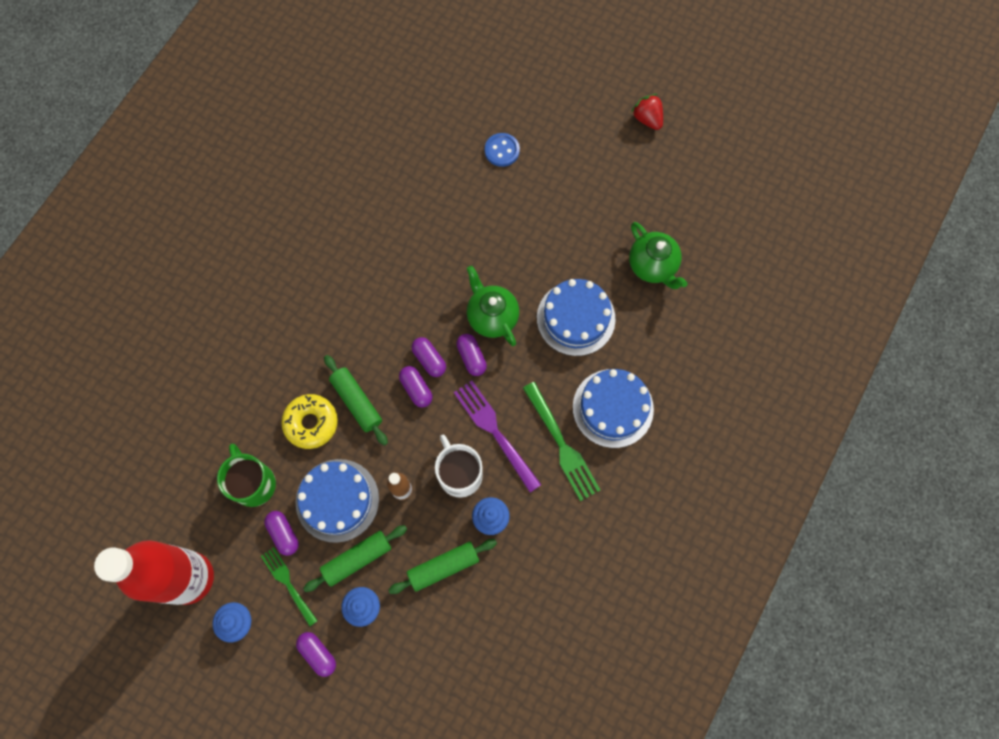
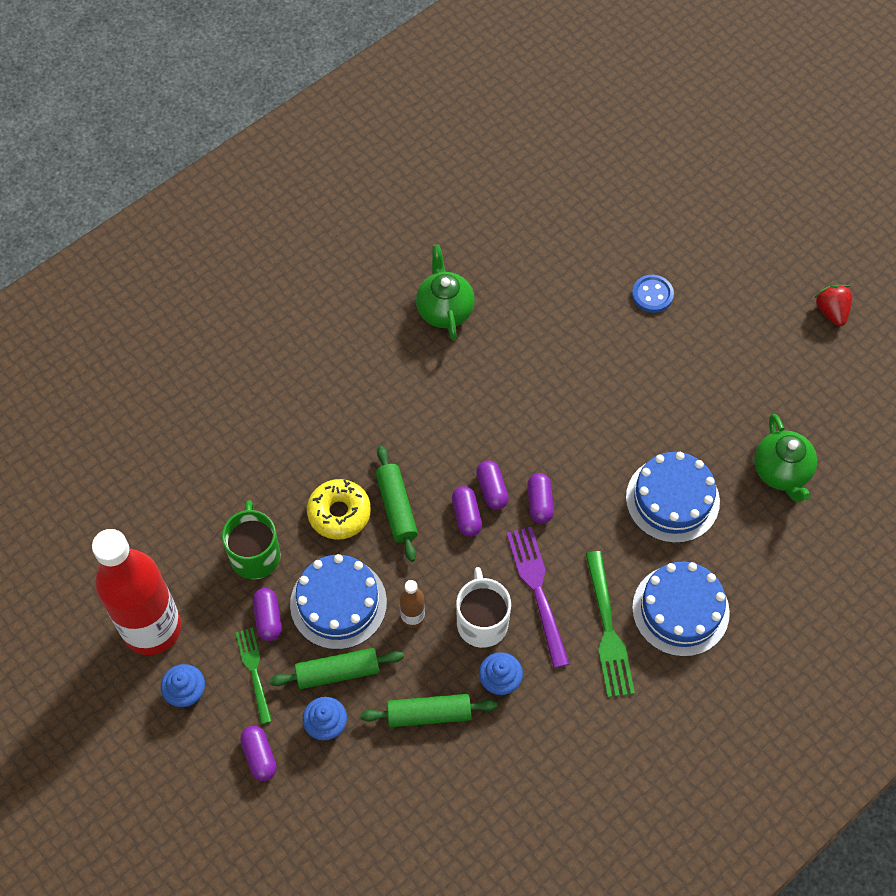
camera: 20 degrees right, 10 degrees down
(492, 316) = (578, 467): green teapot -> green teapot (444, 310)

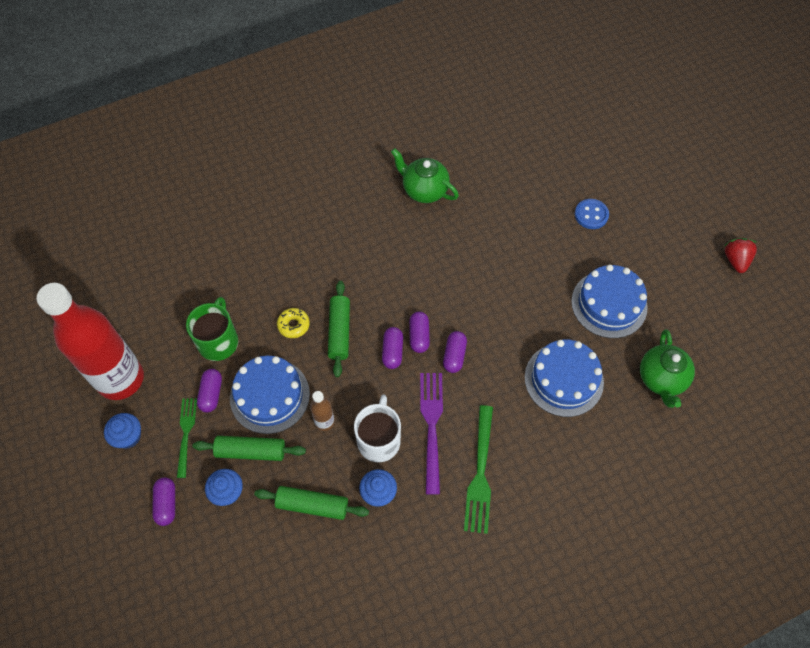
camera: 15 degrees right, 0 degrees up
(339, 513) = (293, 325): yellow donut -> yellow donut, size x0.63
(444, 310) = (424, 190): green teapot -> green teapot turned 60 degrees counterclockwise
(680, 610) = (546, 472): blue cake -> blue cake (609, 304)

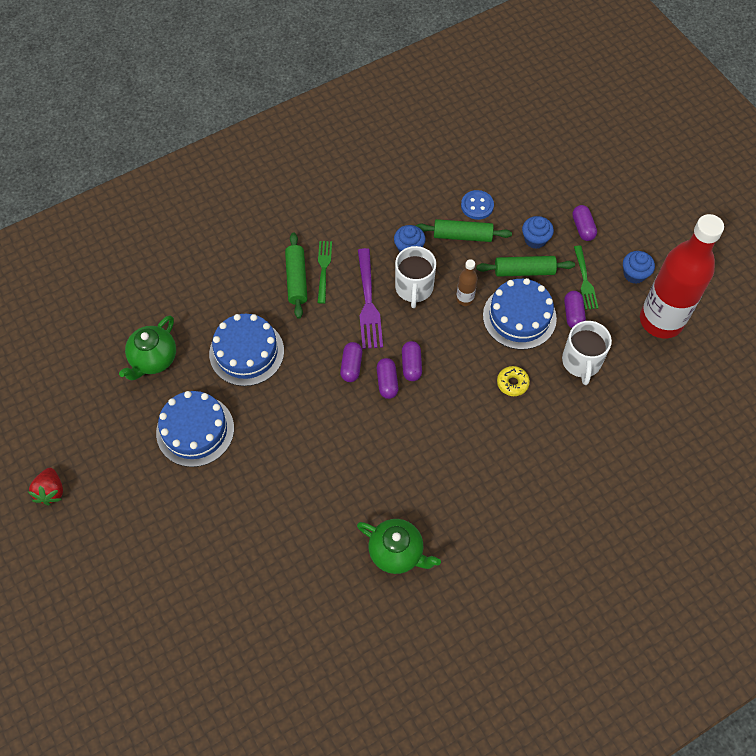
camera: 175 degrees right, 0 degrees up
(218, 341) = (581, 362): green mug -> white mug
(339, 332) = (466, 380): green rolling pin -> green rolling pin (296, 279)
(480, 473) = (323, 269): green fork -> green fork, size x0.65
(591, 215) = (203, 535): blue button -> blue button (477, 206)
(661, 379) = (153, 359): green teapot -> green teapot turned 150 degrees counterclockwise

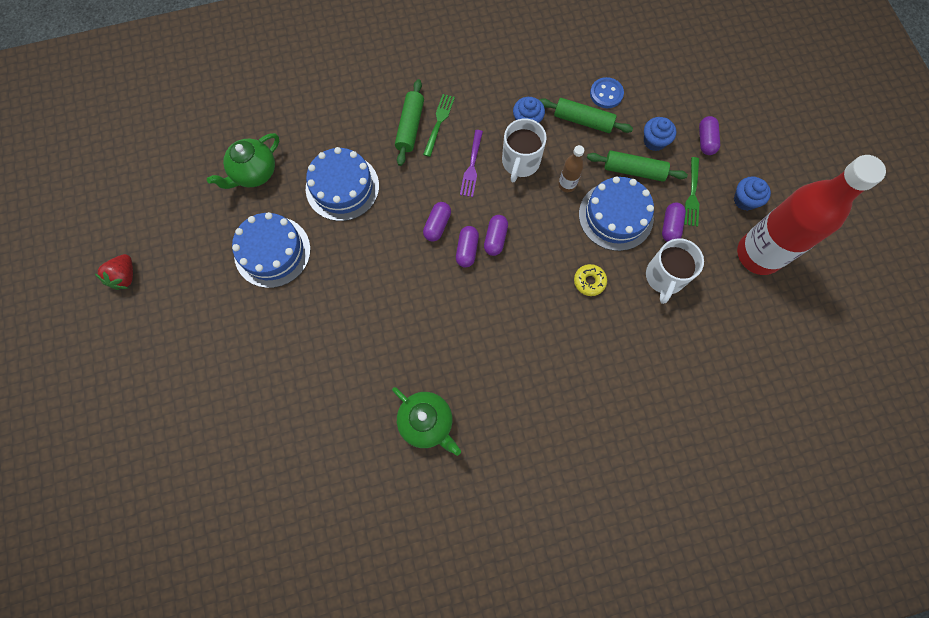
camera: 15 degrees right, 10 degrees up
(368, 302) = (472, 166): purple fork -> purple fork, size x0.65

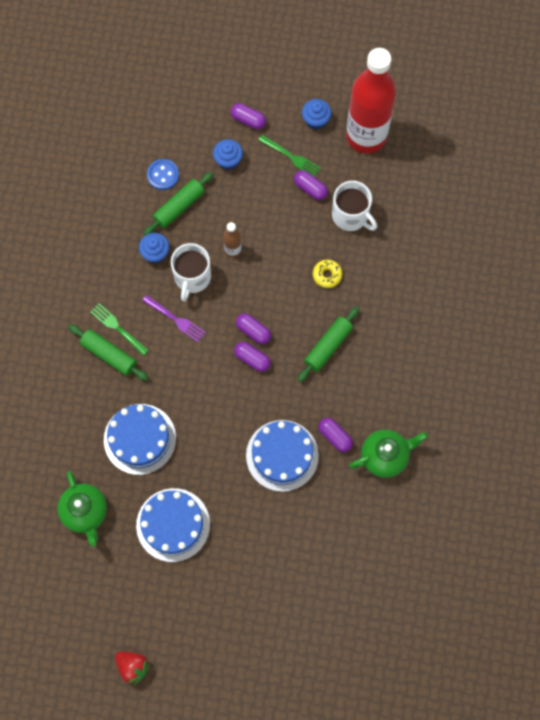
camera: 65 degrees left, 0 degrees up
(437, 225) = (217, 373): purple capsule -> purple capsule (335, 437)
(520, 162) = (192, 277): white mug -> white mug turned 60 degrees clockwise
(616, 216) = (280, 226): blue cake -> blue cake (282, 455)
(634, 171) = (247, 190): green rolling pin -> green rolling pin (328, 346)

